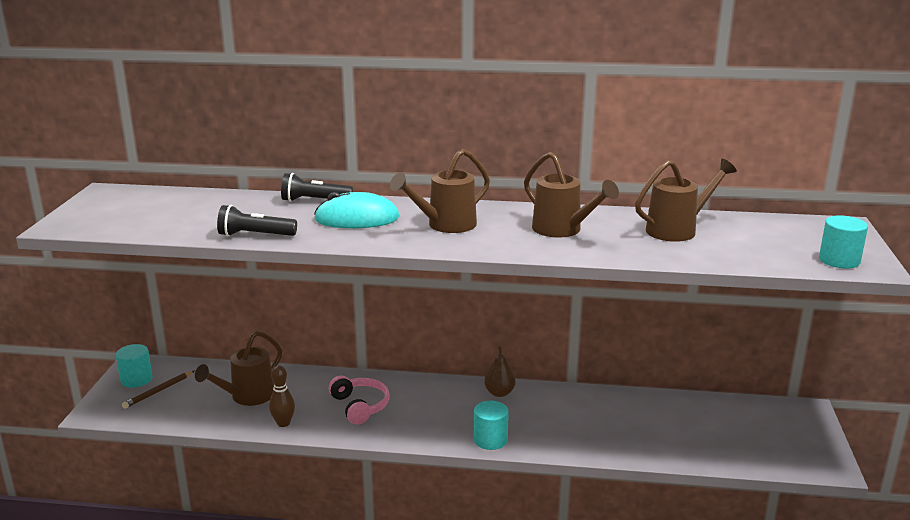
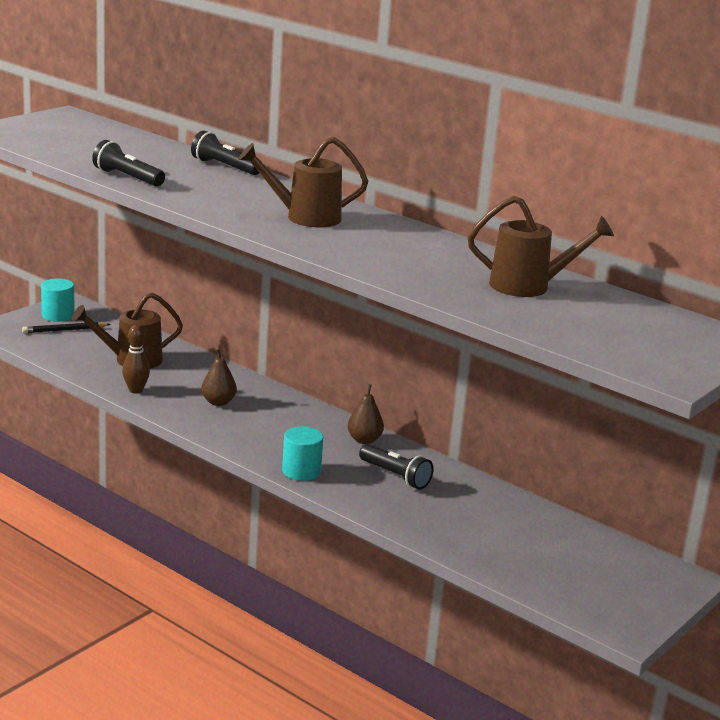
camera: 30 degrees right, 0 degrees up
(158, 391) = (64, 330): brown pencil -> black pencil
(357, 219) = (235, 190): turquoise mouse -> none
(360, 406) = (218, 402): pink headphones -> brown pear
(555, 414) = (395, 476): none -> black flashlight
(562, 230) = (408, 252): brown watering can -> none
(839, 260) = (649, 360): turquoise cylinder -> none

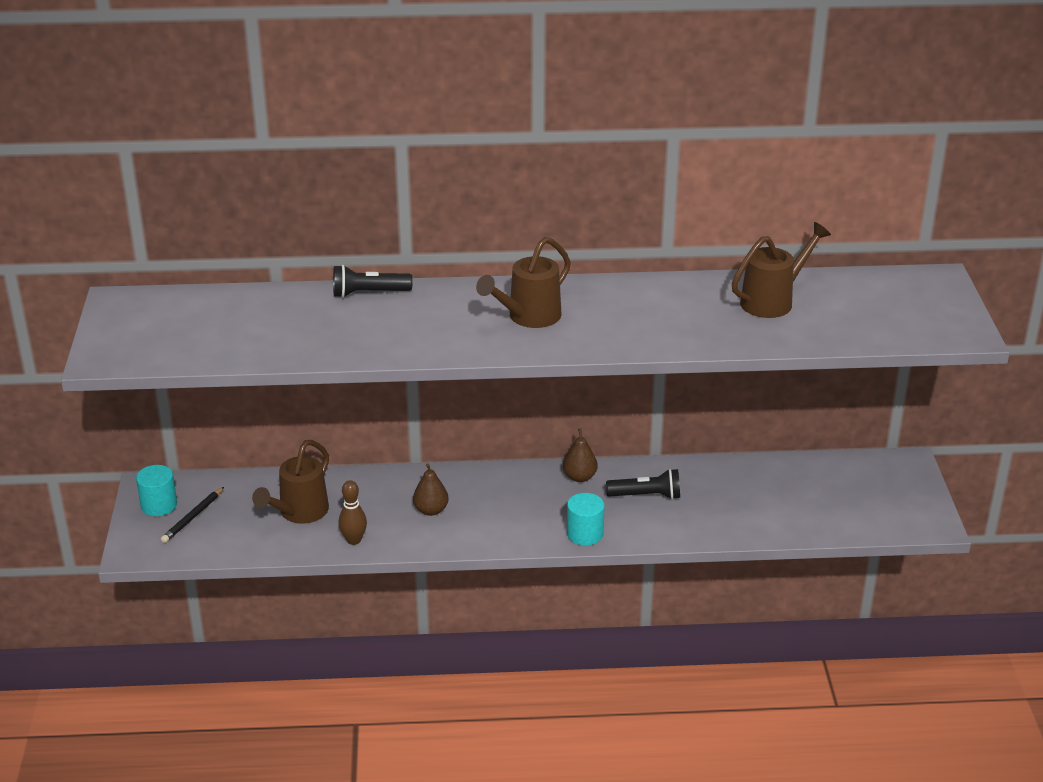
camera: 40 degrees left, 10 degrees up
(127, 178) = (328, 351): black flashlight -> none

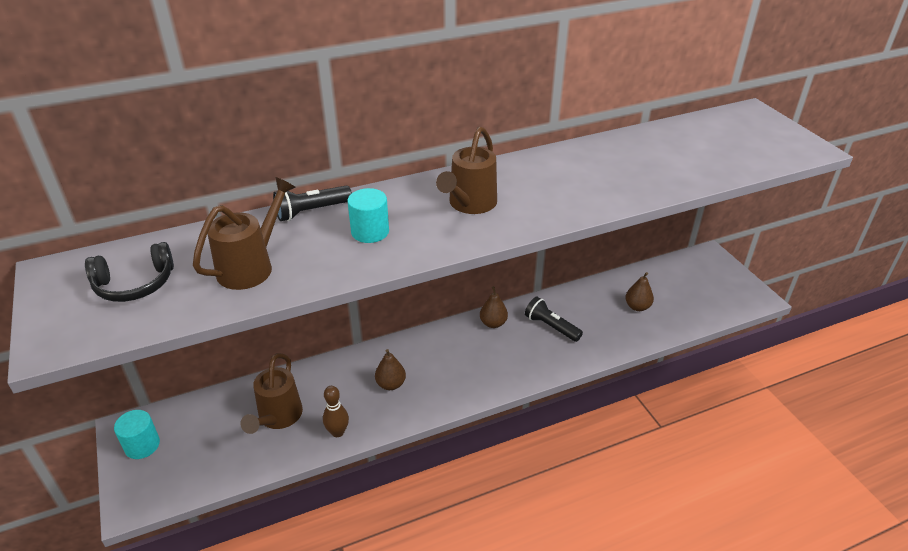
camera: 20 degrees left, 5 degrees up
(183, 326) = (135, 284): none -> black headphones
(192, 517) = (179, 449): black pencil -> none
(585, 534) = (524, 373): turquoise cylinder -> turquoise cylinder (370, 232)
(646, 496) = (551, 326): black flashlight -> black flashlight turned 120 degrees counterclockwise
(767, 499) = (637, 307): none -> brown pear
(773, 301) = (653, 151): brown watering can -> brown watering can (251, 266)

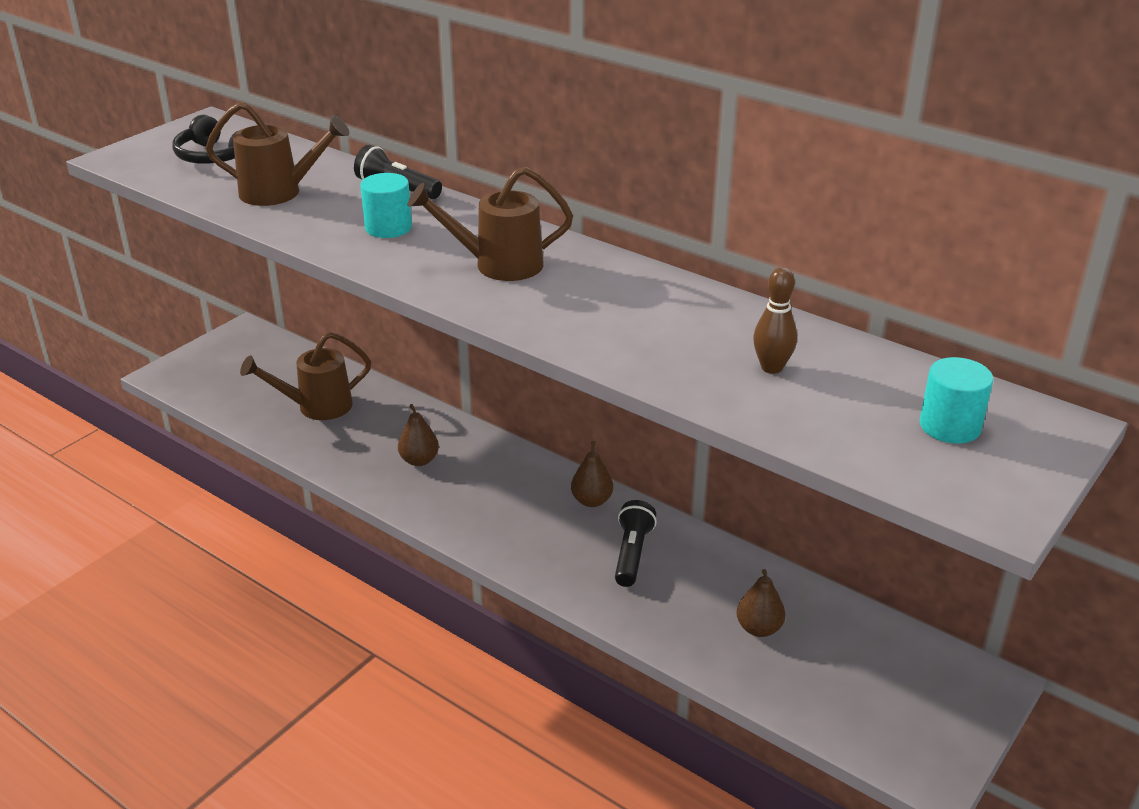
camera: 60 degrees right, 5 degrees down
(142, 445) = (231, 348): turquoise cylinder -> turquoise cylinder (950, 426)
(337, 432) = (323, 452): brown bowling pin -> brown bowling pin (771, 367)

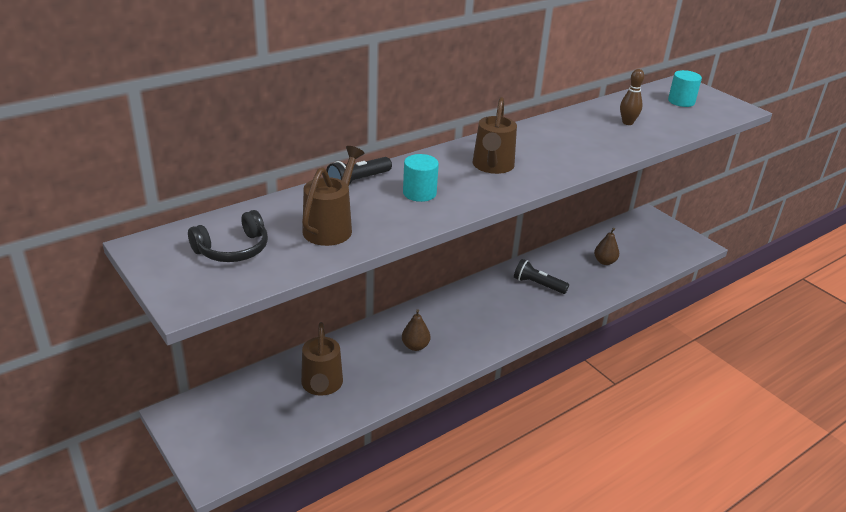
camera: 75 degrees left, 0 degrees up
(591, 501) = (486, 287): brown pear -> none

